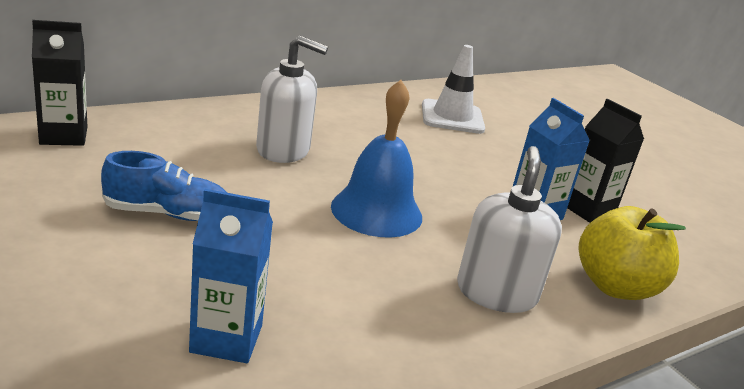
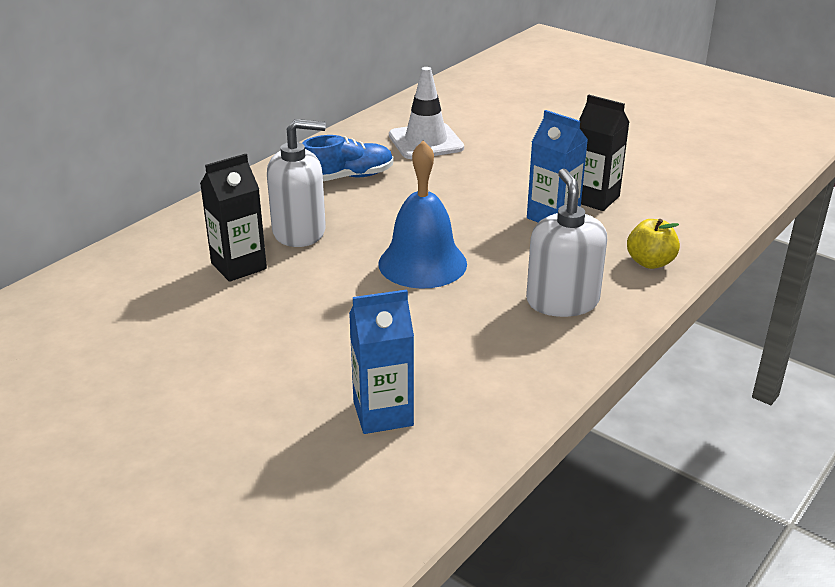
camera: 15 degrees left, 5 degrees up
(64, 136) = (88, 289): black carton -> black carton (238, 266)
(168, 214) = (250, 329): blue shoe -> blue shoe (348, 177)
(615, 286) = (650, 262): yellow apple -> yellow apple, size x0.61

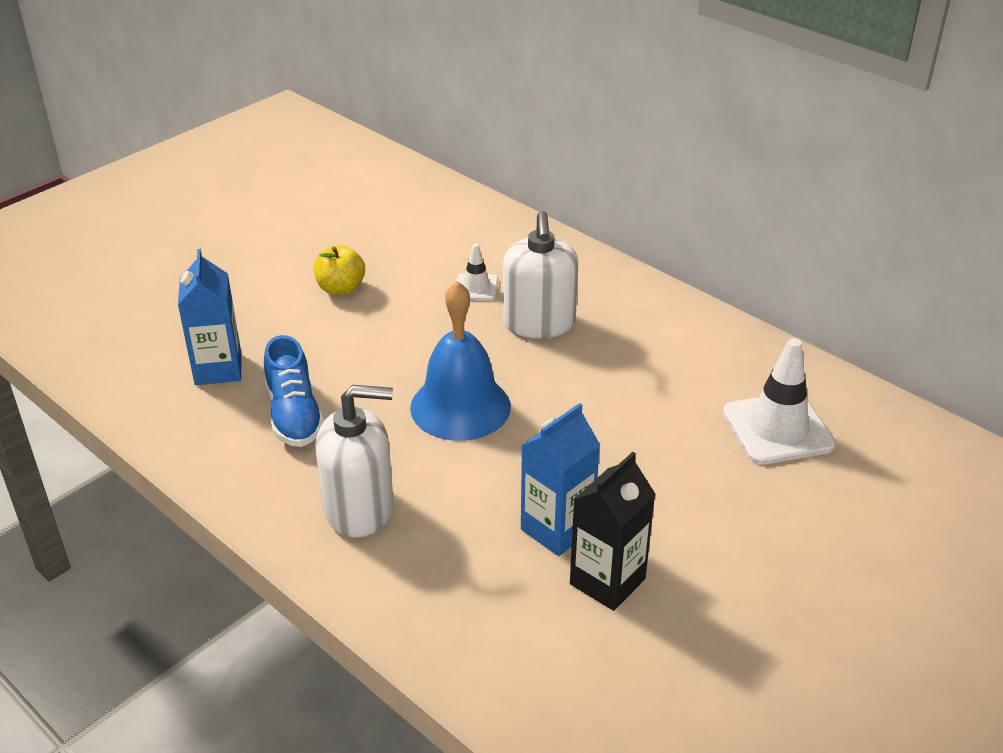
camera: 95 degrees right, 5 degrees up
(238, 266) = (476, 287): black carton -> white traffic cone
(348, 177) = (668, 358): blue shoe -> blue shoe (294, 415)
(650, 262) = (428, 607): yellow apple -> yellow apple (340, 289)

